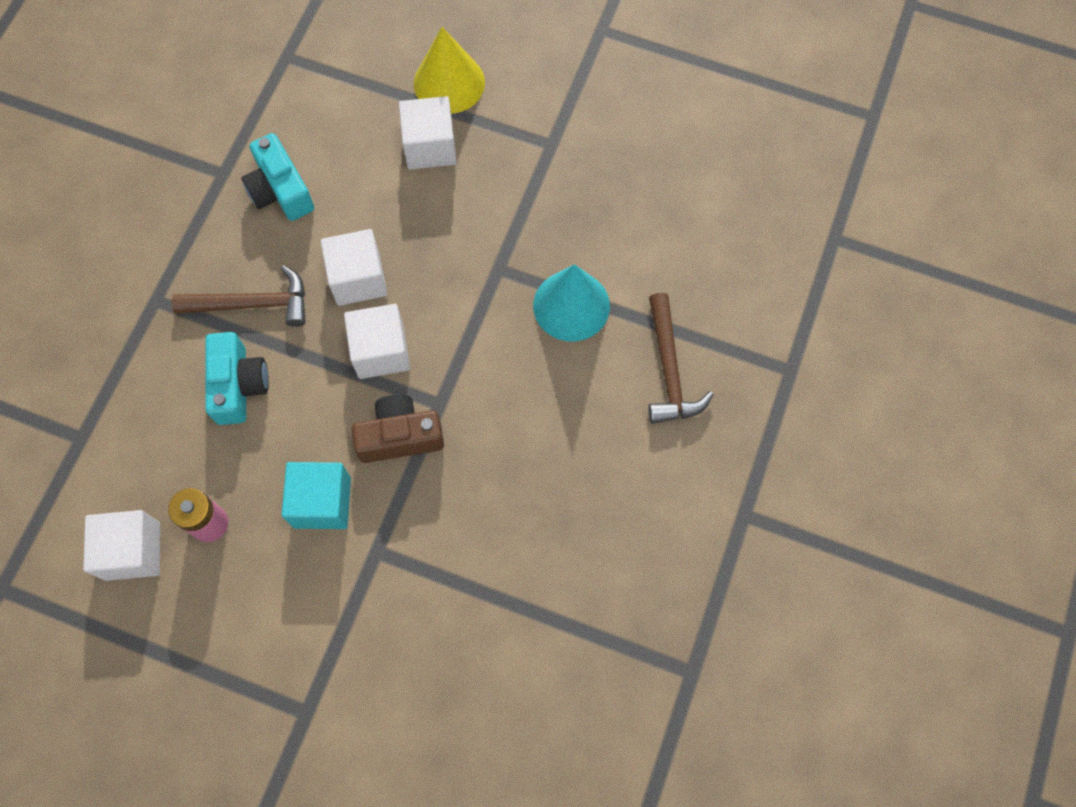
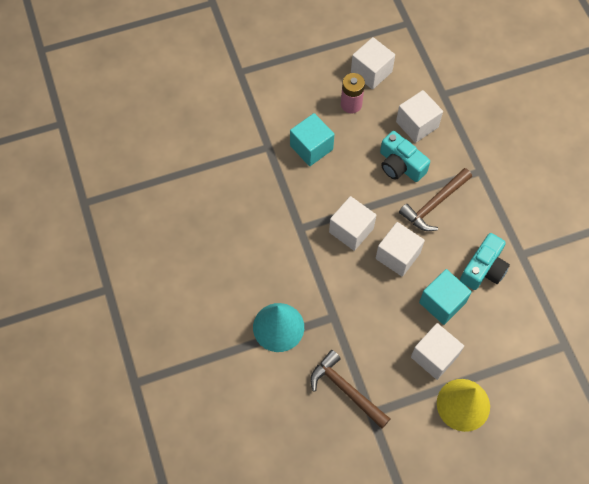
camera: 140 degrees right, 5 degrees down
(160, 422) = (417, 124): none -> white cube
(280, 190) = (483, 269): turquoise camera -> turquoise camera turned 105 degrees clockwise
(364, 191) = (442, 303): none -> turquoise cube
(400, 436) = (304, 200): brown camera -> none
(669, 369) = (199, 333): brown hammer -> brown hammer (346, 390)

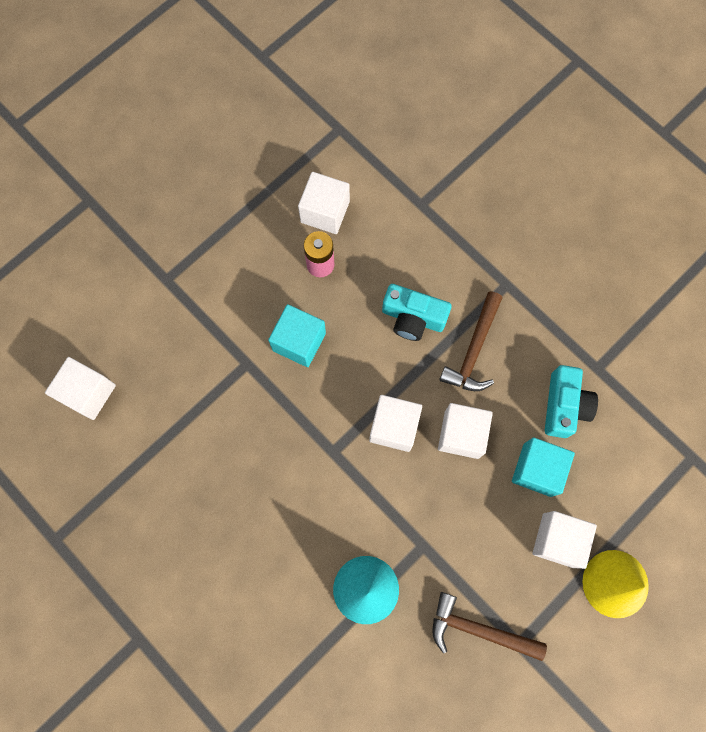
camera: 25 degrees left, 10 degrees up
(417, 124) = (409, 257): white cube -> white cube (88, 393)

